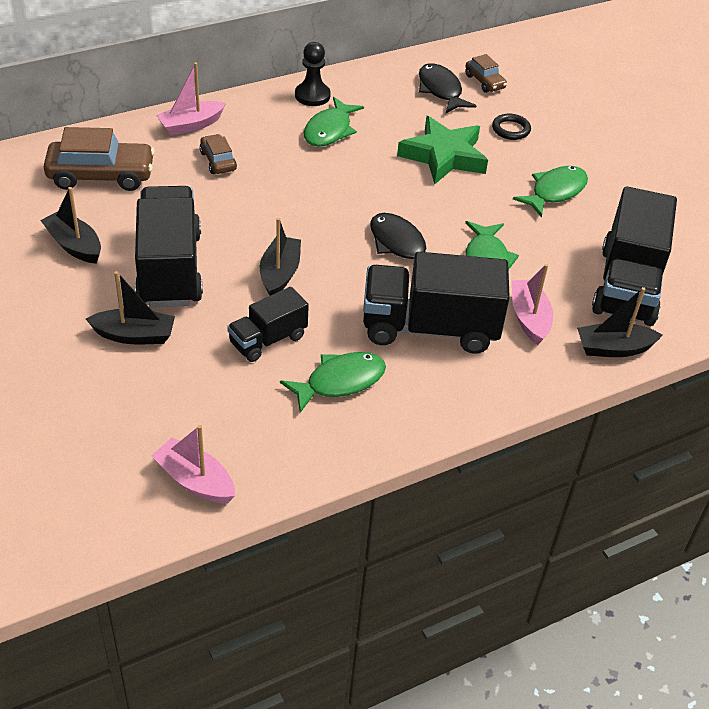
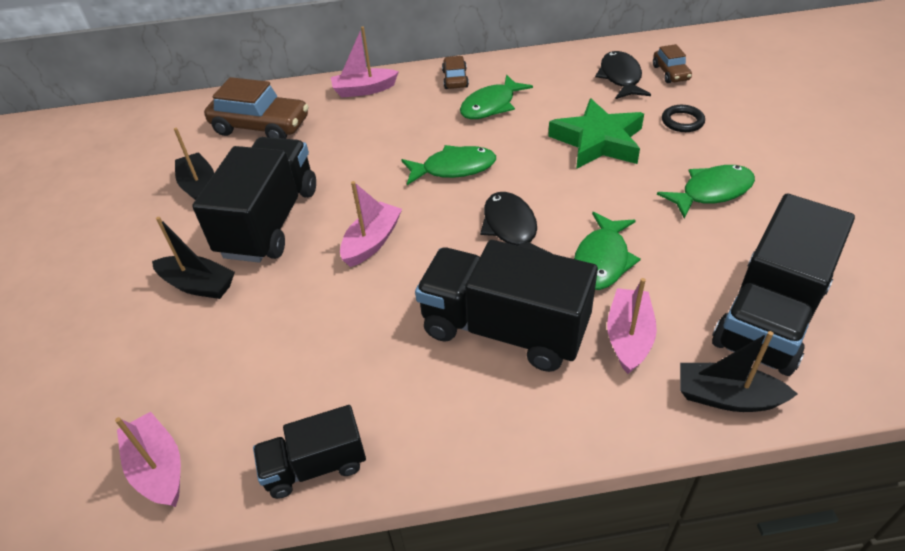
camera: 25 degrees right, 0 degrees up
(218, 161) = (371, 124): brown car -> brown car (455, 79)
(268, 340) = (323, 312): black truck -> black truck (315, 466)
(280, 274) = (372, 242): black boat -> pink boat
(312, 96) = (489, 73): black pawn -> none
(340, 382) = (374, 377): green fish -> green fish (454, 168)

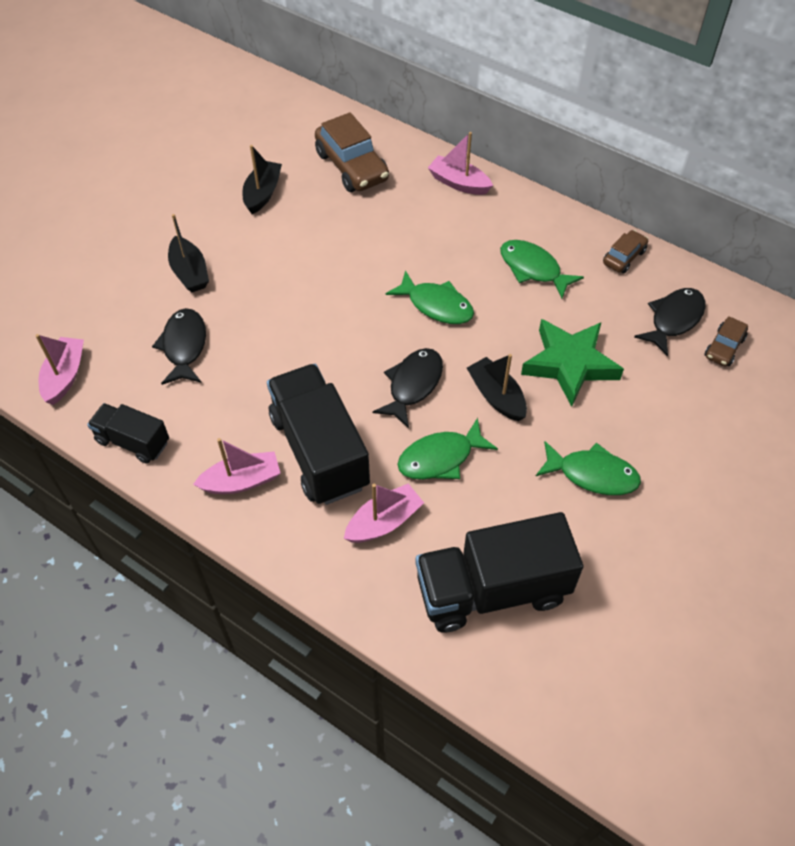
camera: 40 degrees right, 10 degrees up
(267, 345) = (184, 346): none -> black fish
(270, 222) = (275, 256): black truck -> none
(372, 242) = (316, 322): pink boat -> pink boat (242, 481)
(455, 79) = (538, 222): brown car -> brown car (624, 257)
(491, 105) = (533, 269): green fish -> green fish turned 45 degrees clockwise
(682, 121) = (662, 399): black ring -> none
(727, 397) = (388, 608): black boat -> black boat (496, 396)

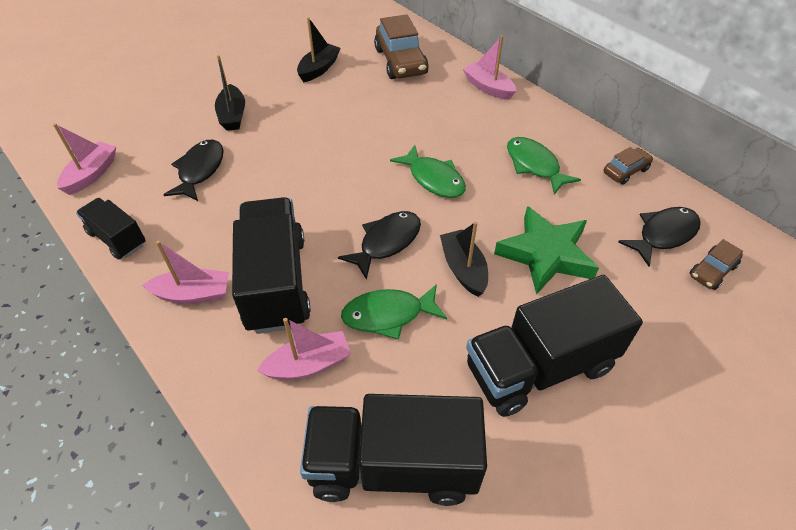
camera: 15 degrees right, 5 degrees down
(592, 474) = (539, 367): green fish -> black truck

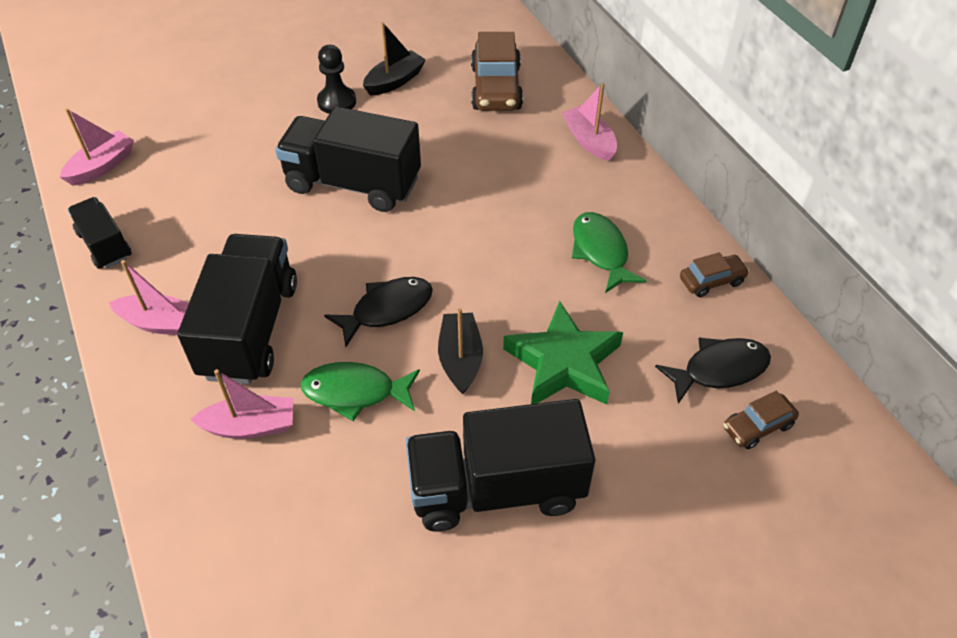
camera: 15 degrees right, 0 degrees up
(200, 170) = (216, 183): black fish -> none
(233, 115) = (275, 123): black boat -> none
(278, 91) = (337, 102): none -> black pawn
(393, 465) = (295, 551): black truck -> black truck (353, 184)
(433, 179) = (472, 245): green fish -> none

